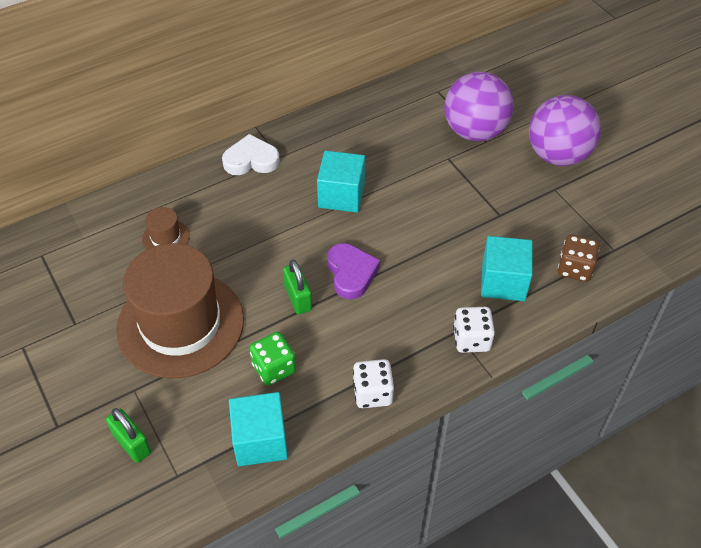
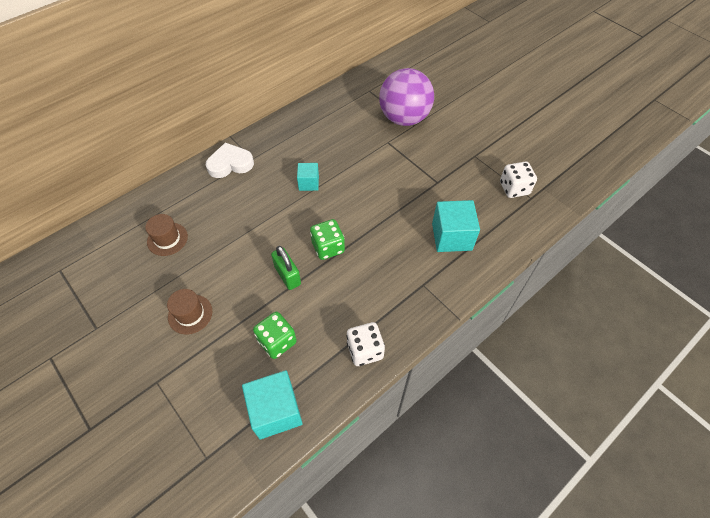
camera: 10 degrees left, 5 degrees up
(132, 443) = (160, 434): green padlock -> none
(180, 324) = (190, 314): brown hat -> brown hat, size x0.40
(341, 195) = (309, 183): turquoise cube -> turquoise cube, size x0.59
(351, 273) = (328, 247): purple heart -> green dice
(471, 339) = (437, 289): white dice -> white dice (514, 188)
(558, 155) = (471, 129): purple ball -> none
(575, 268) = (505, 217): brown dice -> none

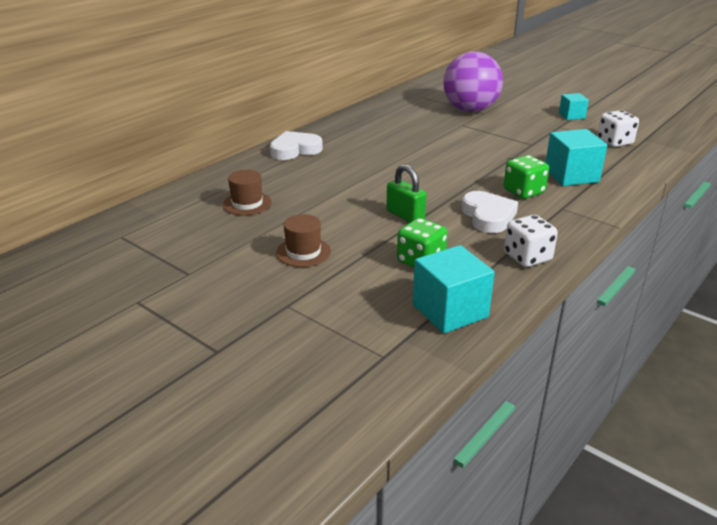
camera: 10 degrees left, 25 degrees down
(309, 183) = (392, 155): turquoise cube -> turquoise cube (571, 116)
(328, 247) = (440, 193): green dice -> green dice (523, 191)
(355, 287) = (488, 216): none -> white heart

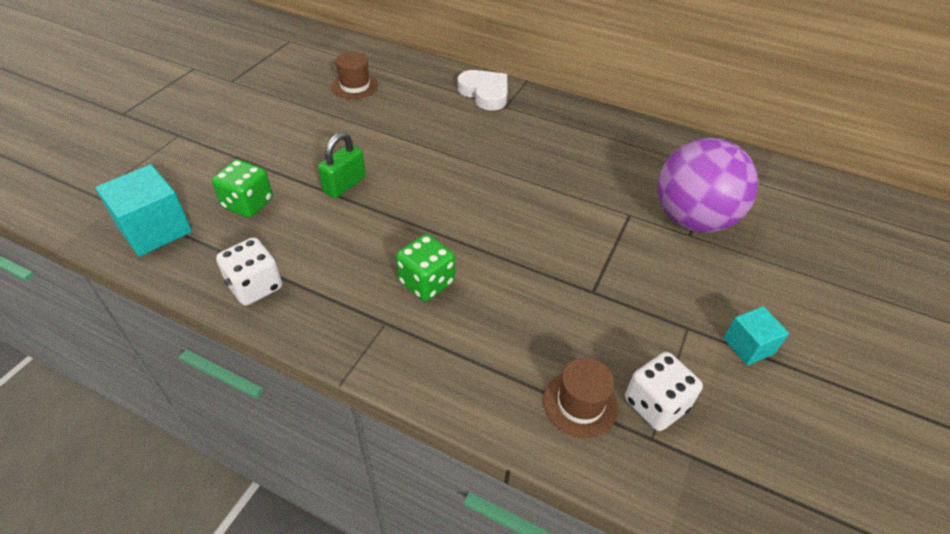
camera: 75 degrees right, 15 degrees up
(303, 252) = (265, 130): brown hat -> brown hat (580, 403)
(488, 216) = (352, 250): white heart -> none
(571, 175) = (493, 336): turquoise cube -> none

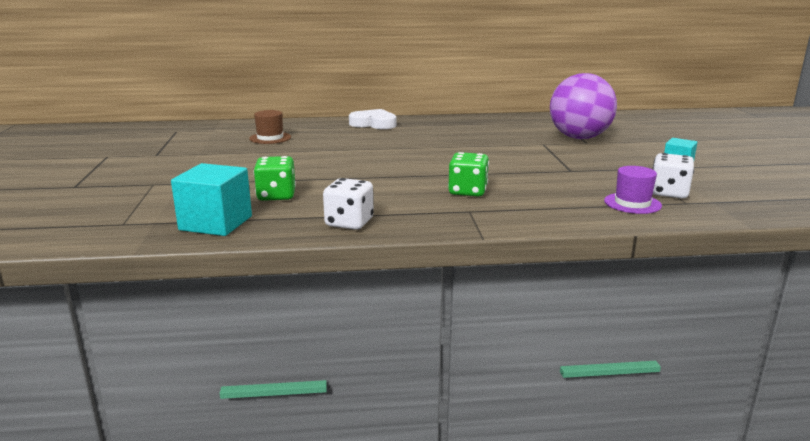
camera: 30 degrees left, 25 degrees down
(344, 185) = (339, 173): green padlock -> none
(580, 403) = (632, 203): brown hat -> purple hat

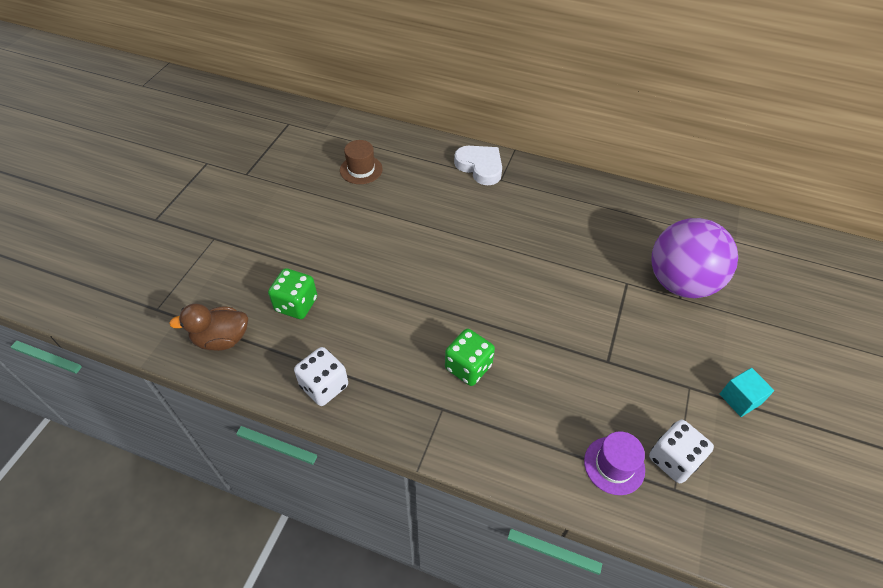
camera: 25 degrees right, 30 degrees up
(216, 223) = (222, 339): turquoise cube -> brown duck

